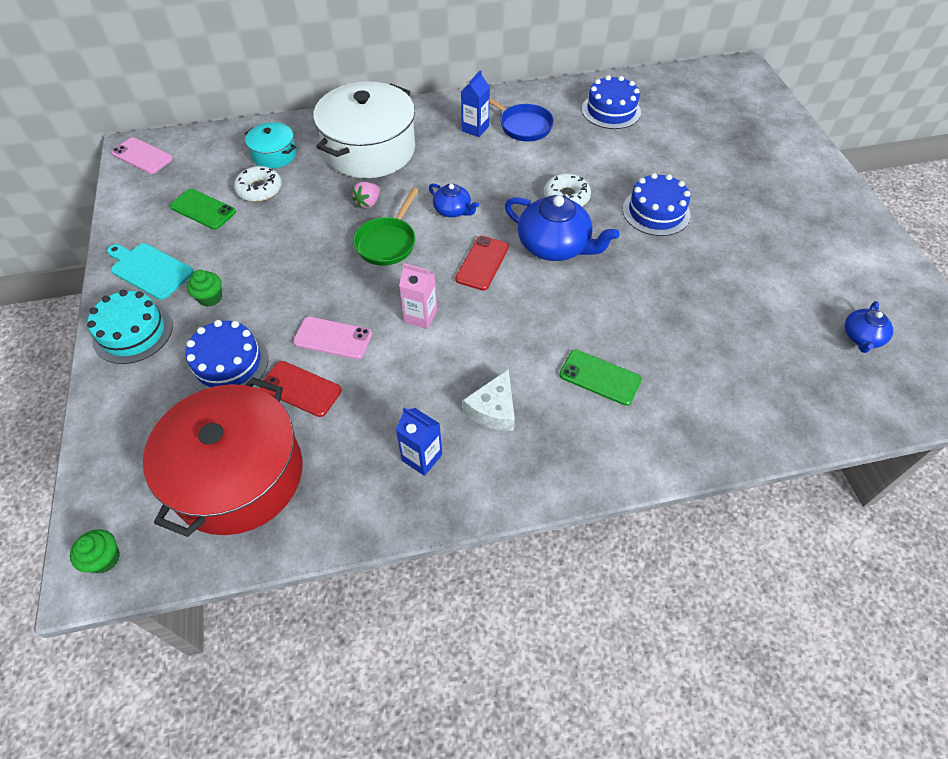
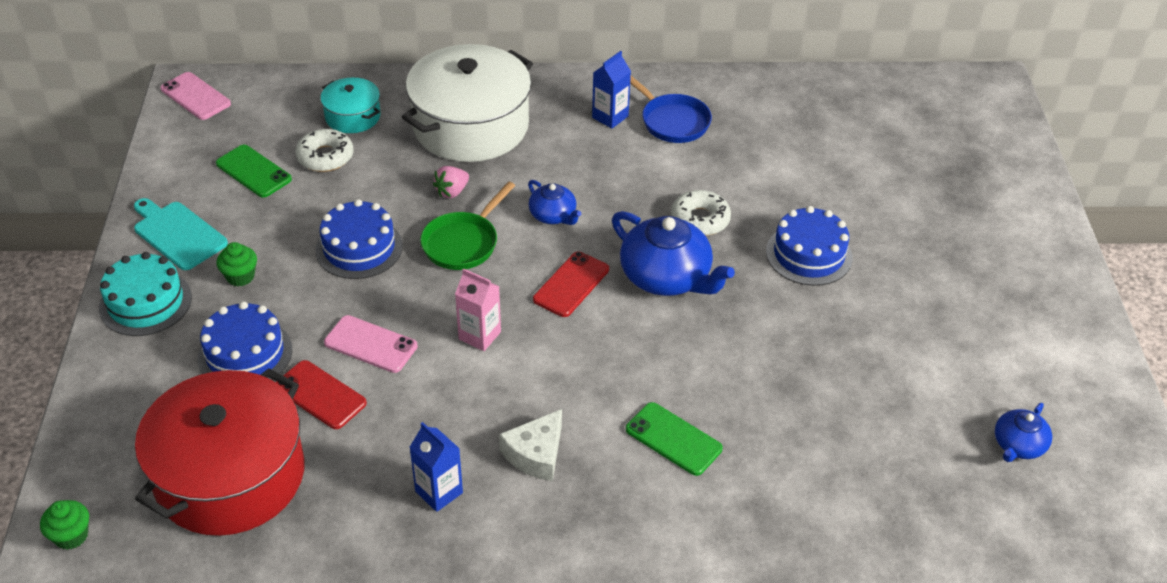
camera: 10 degrees right, 10 degrees down
(611, 110) = (793, 117): blue cake -> blue cake (359, 248)

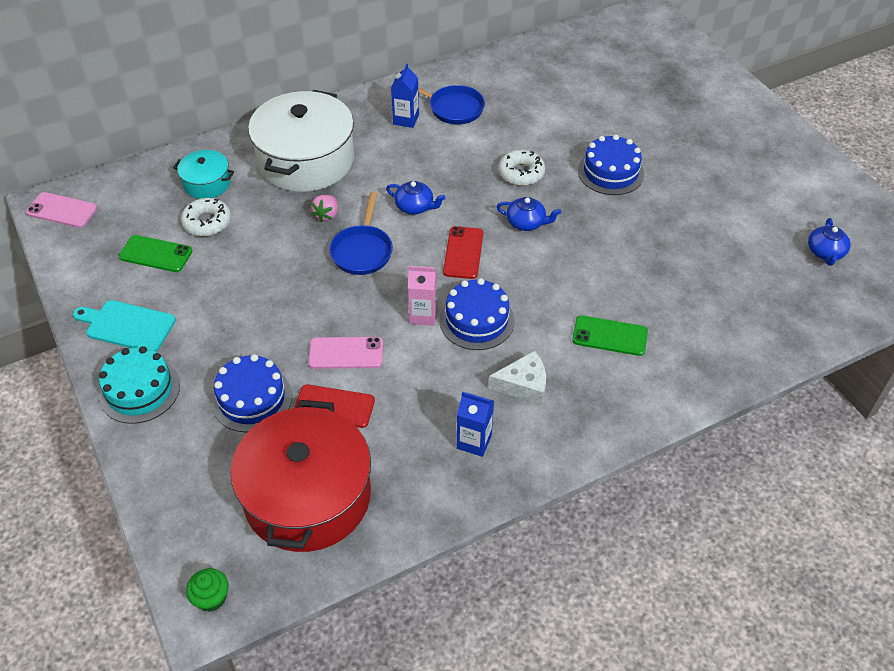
camera: 25 degrees left, 5 degrees up
(240, 276) = (204, 340): green cupcake -> none
(359, 248) = (284, 283): blue cake -> blue cake (476, 320)
(463, 243) = (362, 251): green pan -> blue pan
(536, 454) = (523, 385): white cheese -> white cheese turned 105 degrees counterclockwise
(667, 277) = (526, 223): blue teapot -> blue teapot, size x0.54

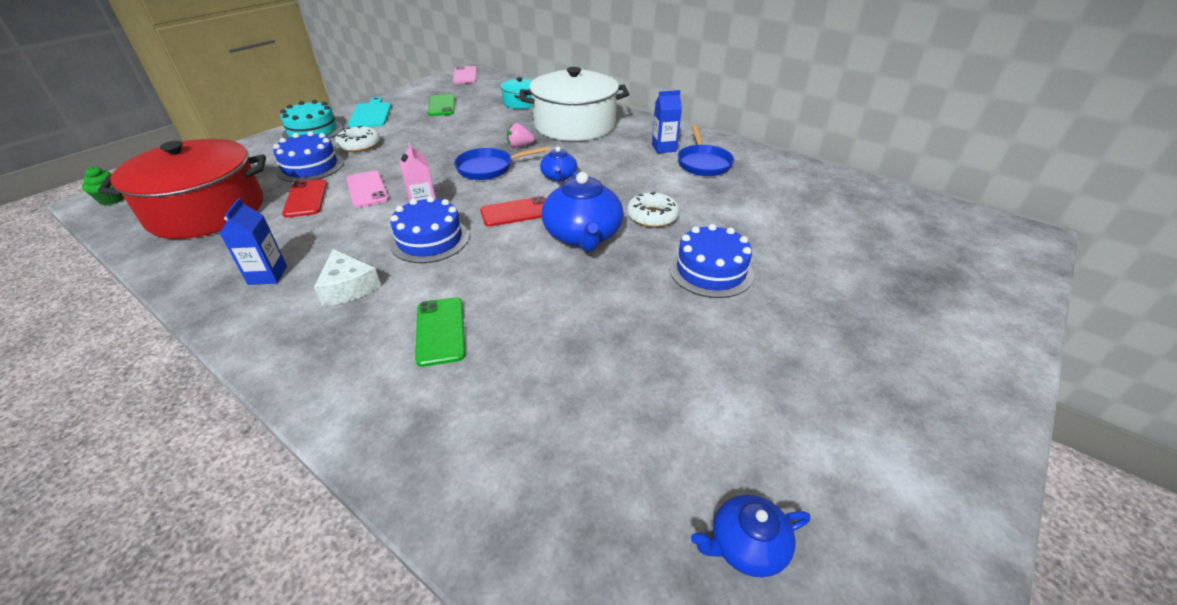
camera: 65 degrees right, 10 degrees down
(207, 222) = (482, 112): white donut -> white donut (359, 145)
(526, 223) = (583, 236): blue teapot -> blue teapot, size x1.84

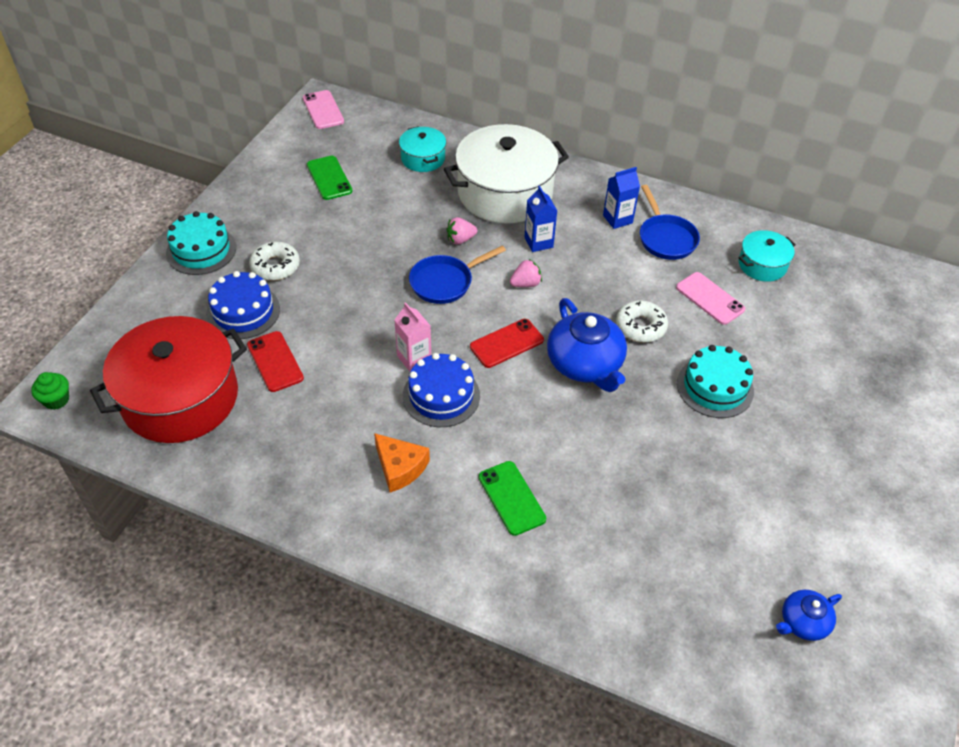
camera: 15 degrees left, 10 degrees up
(268, 275) = (312, 468): blue carton -> blue carton (538, 242)
(348, 287) = (400, 467): white cheese -> orange cheese
(367, 189) = (332, 336): pink phone -> pink phone (710, 298)
(371, 114) = (251, 207): turquoise cutting board -> none
(559, 177) = (526, 284): blue teapot -> pink strawberry
(711, 270) = (715, 387): blue cake -> turquoise cake
(792, 189) = (762, 265): none -> turquoise pot

